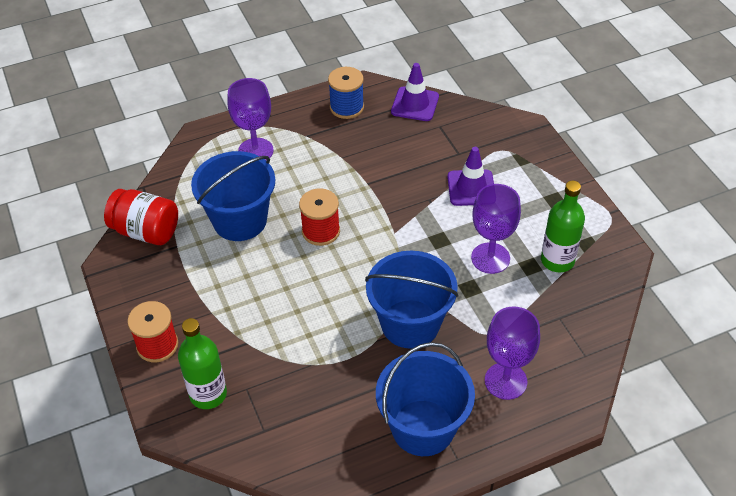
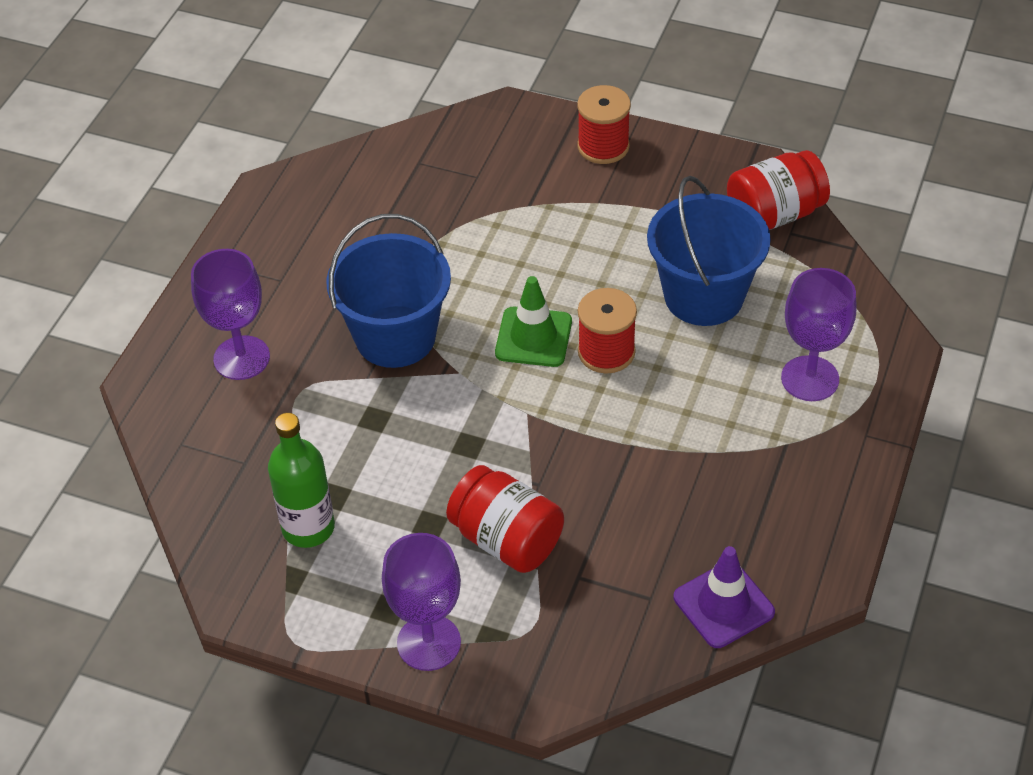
camera: 135 degrees right, 0 degrees up
(208, 394) = (503, 149): green bottle -> none
(343, 266) = (533, 337): none -> green traffic cone
(346, 107) = (798, 524): blue spool -> none
(423, 428) = (280, 264): blue bucket -> none
(471, 188) = (506, 540): purple traffic cone -> red jar
(490, 258) = (388, 469): purple goblet -> purple goblet (429, 643)

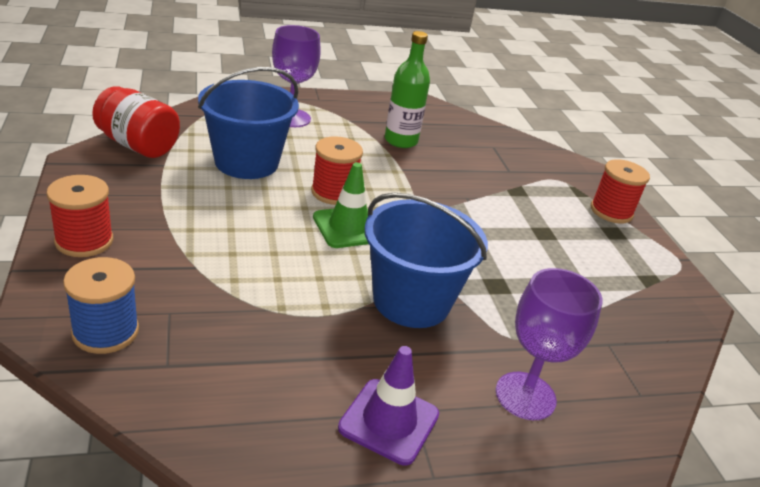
camera: 130 degrees left, 15 degrees down
(308, 527) = (611, 286): green bottle -> green bottle (401, 141)
(429, 643) = (611, 211): purple goblet -> red spool
(475, 139) = (105, 332): none -> blue spool
(506, 540) = (517, 200): red jar -> none
(723, 605) = (471, 126): purple traffic cone -> purple traffic cone (389, 421)

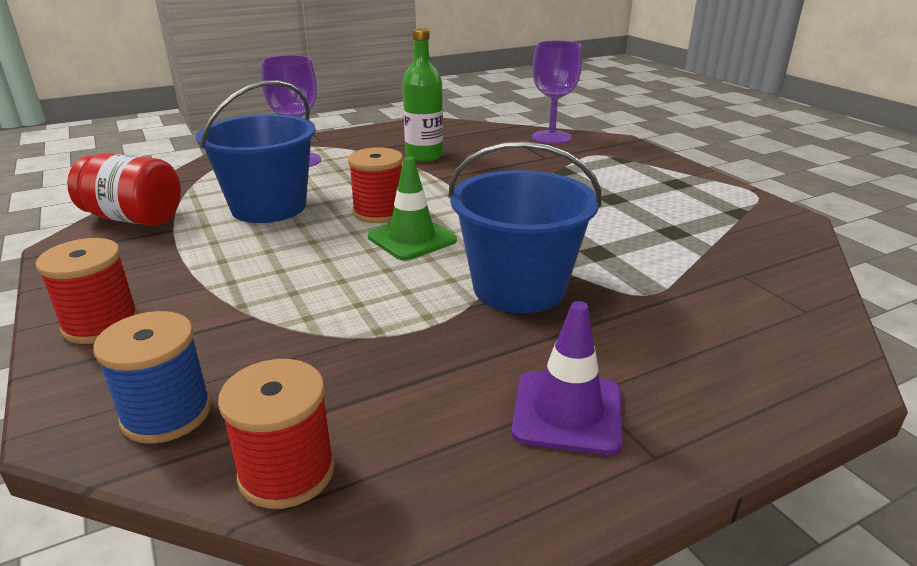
camera: 10 degrees left, 5 degrees down
(525, 396) = (695, 344): purple goblet -> purple goblet (551, 137)
(611, 211) = (662, 168): red spool -> red spool (287, 472)

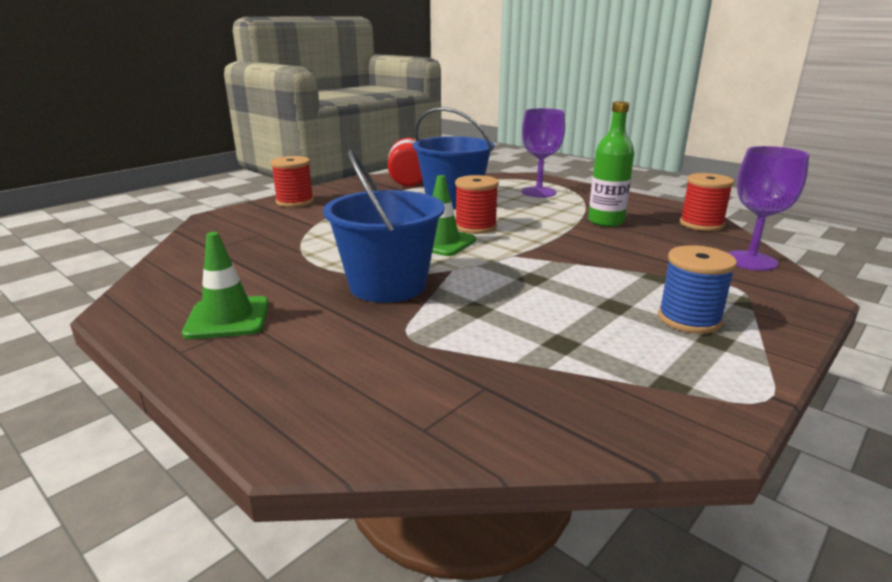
camera: 70 degrees right, 5 degrees down
(167, 414) = (222, 229): blue spool -> blue spool (689, 319)
(287, 472) = (177, 258): red spool -> red spool (701, 224)
(567, 412) = (228, 318): purple traffic cone -> green traffic cone

